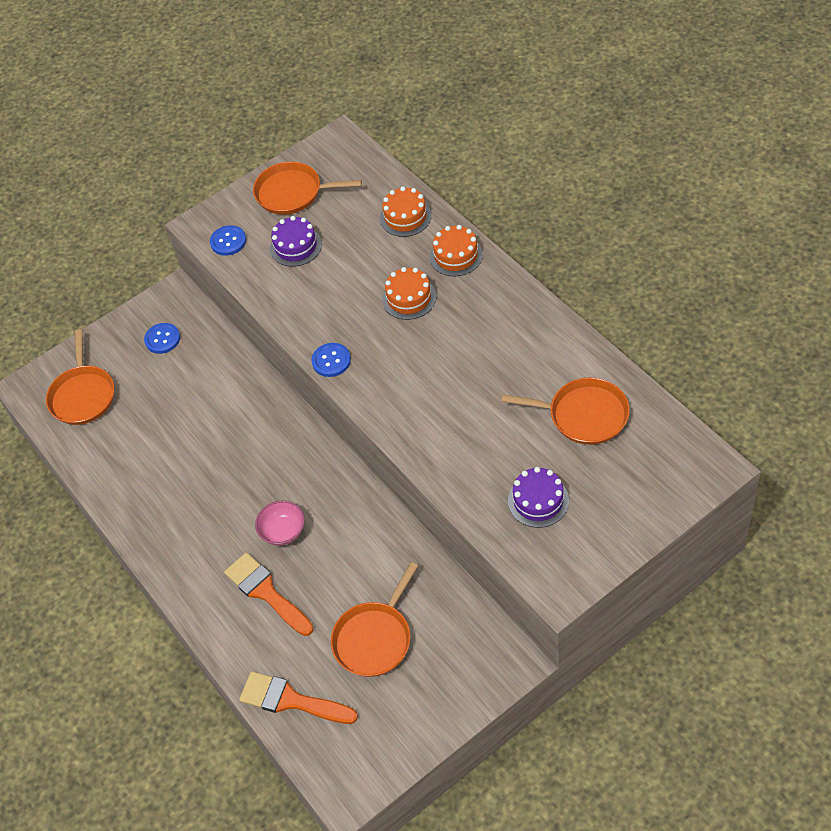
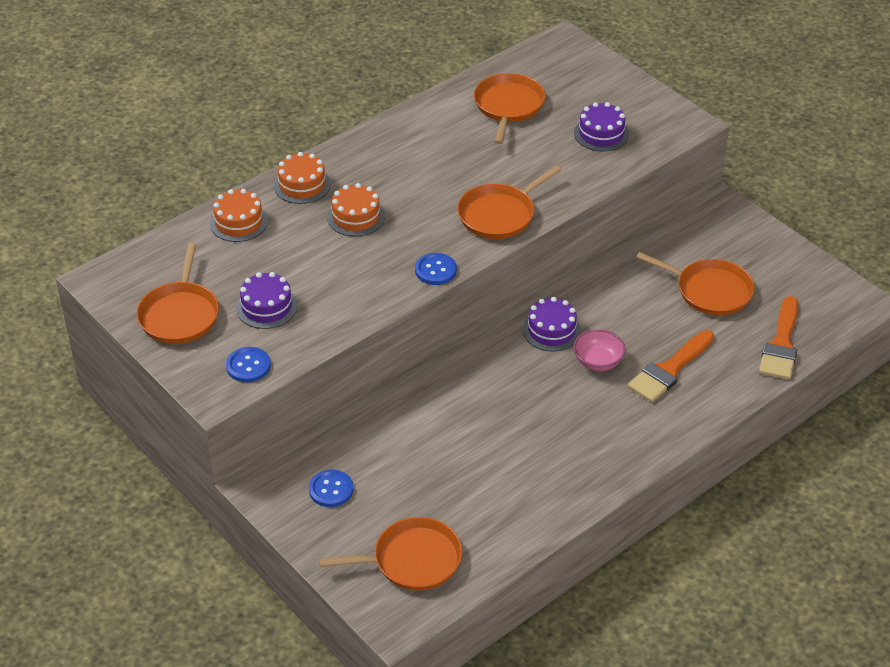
camera: 100 degrees left, 10 degrees down
(328, 494) = (551, 330): none -> purple cake
(407, 409) = (499, 214): none -> orange pan

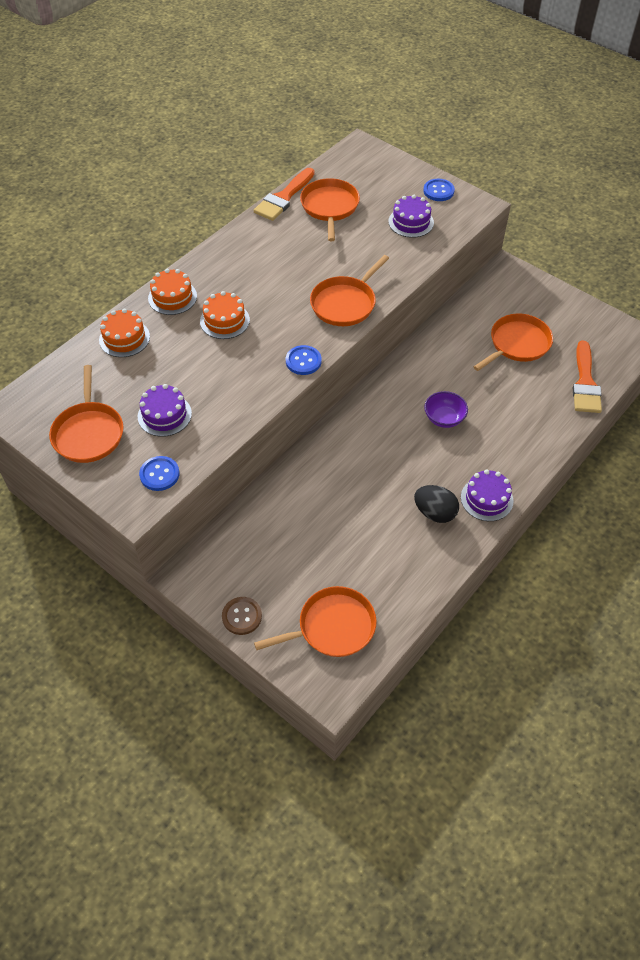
camera: 10 degrees left, 10 degrees up
(313, 535) = (242, 616): none -> brown button
(331, 489) = (248, 569): blue button -> blue button (438, 191)
(551, 330) = (400, 395): purple cake -> purple cake (486, 499)
(560, 460) = (435, 513): none -> black egg
(598, 362) = (444, 418): pink bowl -> purple bowl
(669, 370) = (503, 418): orange brush -> orange brush (283, 198)
(710, 291) = (517, 344): orange pan -> orange pan turned 60 degrees counterclockwise

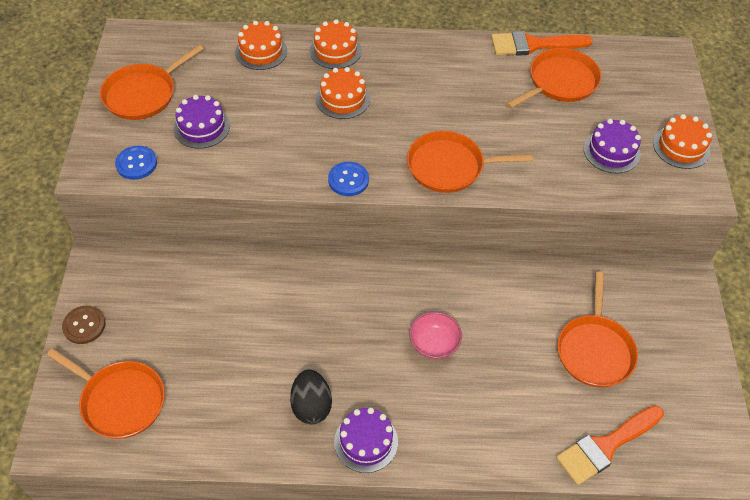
camera: 50 degrees right, 0 degrees up
(438, 191) = (681, 147): blue button -> orange cake
(444, 418) = (434, 344): purple bowl -> pink bowl
(517, 344) = (595, 350): orange pan -> orange pan turned 90 degrees clockwise

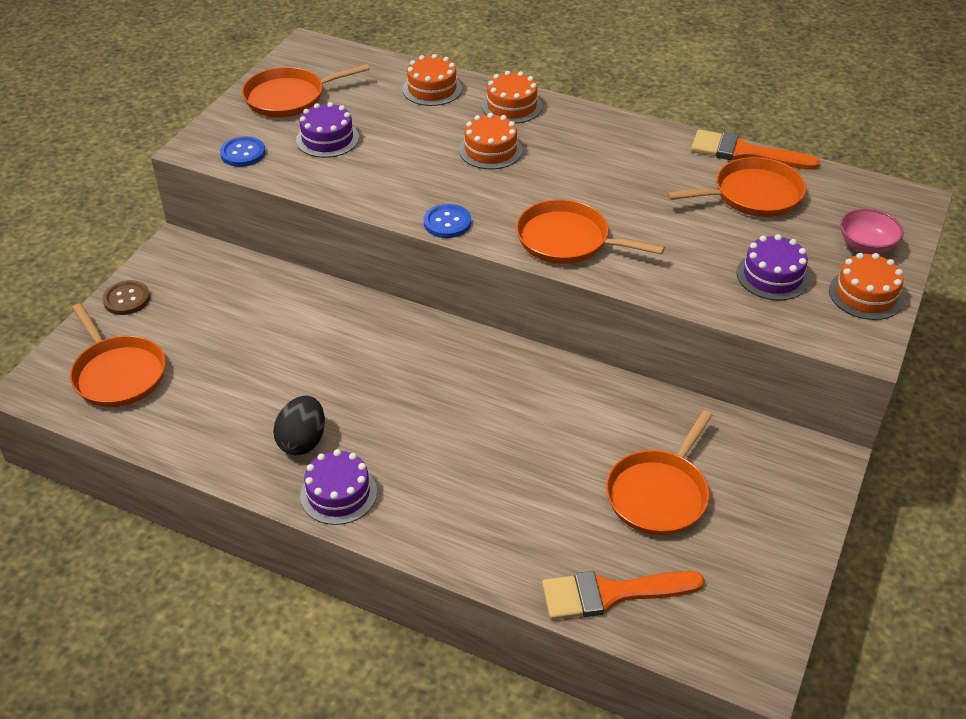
camera: 25 degrees right, 10 degrees down
(434, 344) = (472, 427): pink bowl -> pink bowl (866, 246)

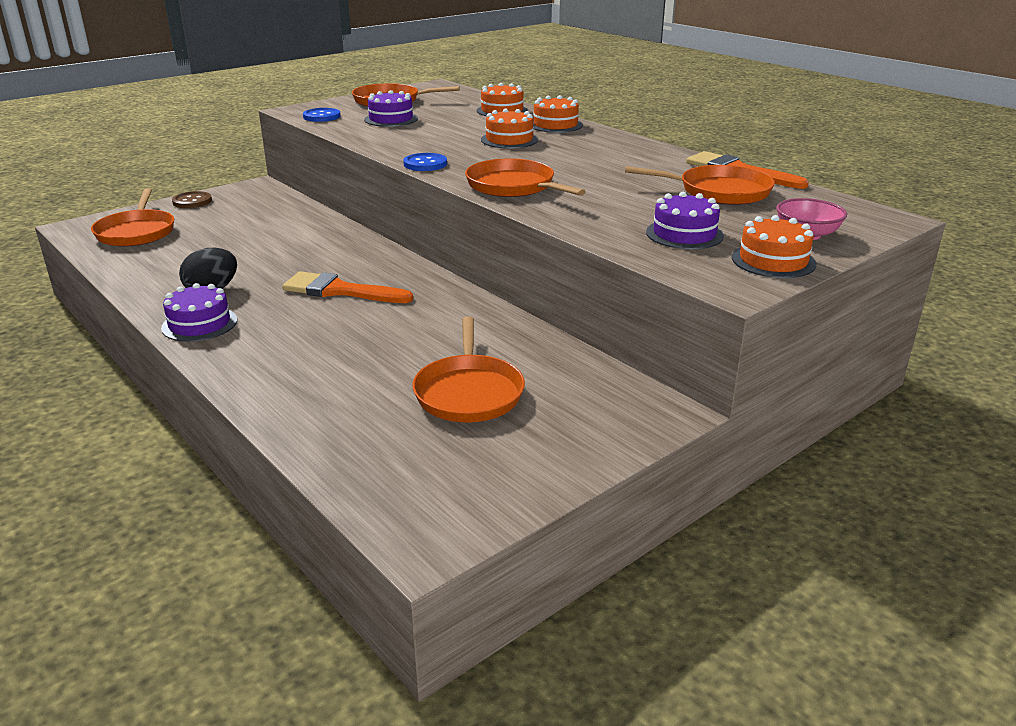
camera: 25 degrees right, 15 degrees down
(611, 594) = (345, 444): orange brush -> orange brush (340, 291)
(659, 494) = (469, 392): orange pan -> orange pan turned 60 degrees counterclockwise

